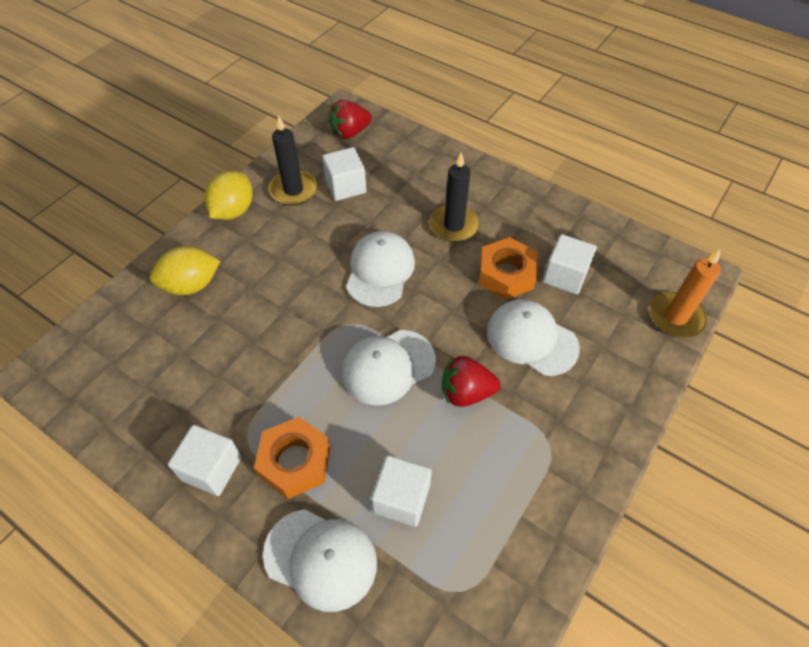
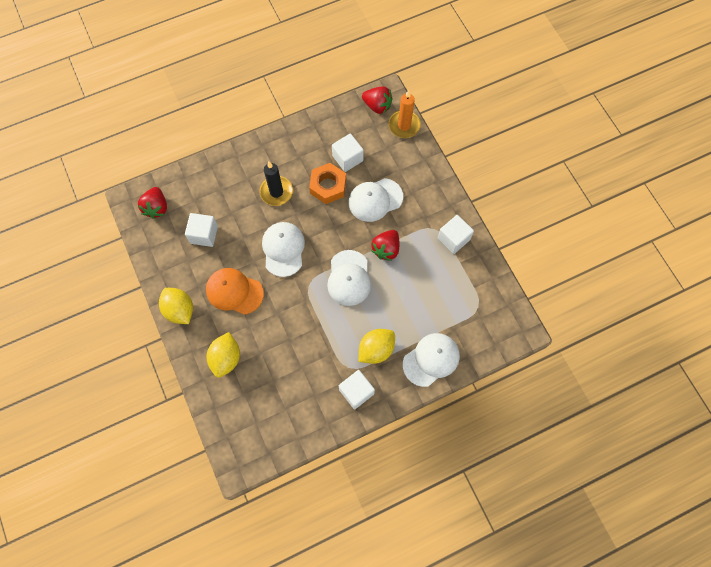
camera: 60 degrees left, 15 degrees up
(288, 250) = (234, 291): none -> orange cap
(293, 190) = (186, 266): black candle -> none
(295, 462) = (376, 349): orange nut -> yellow lemon
(380, 271) = (283, 249): white cap -> white cap turned 45 degrees clockwise
(401, 498) = (423, 309): white cube -> white cube (453, 239)
(672, 271) = (377, 106): none -> red strawberry

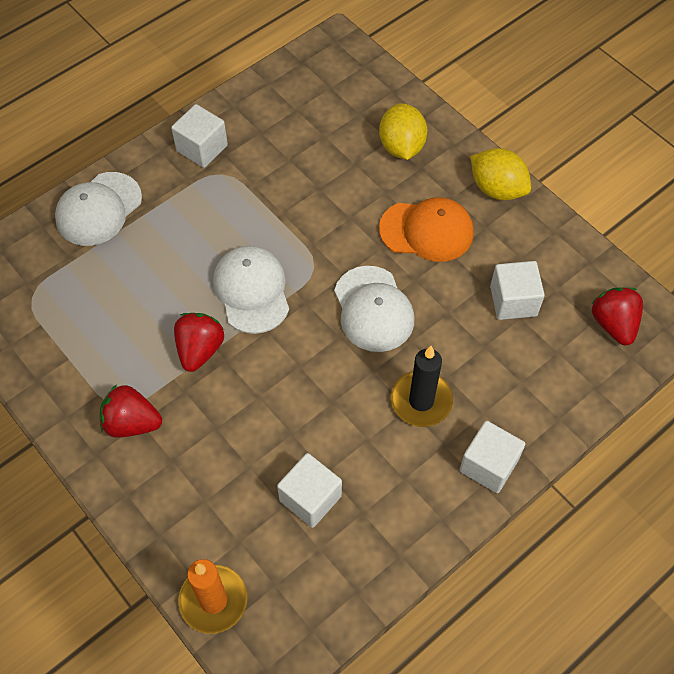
camera: 165 degrees right, 10 degrees down
(328, 186) = (331, 434): orange nut -> none
(375, 200) = (238, 430): white cap -> none
(376, 349) = (185, 204): yellow lemon -> none
(377, 106) = (279, 633): red strawberry -> red strawberry (132, 423)
(453, 239) = (83, 395): white cube -> white cube (488, 465)

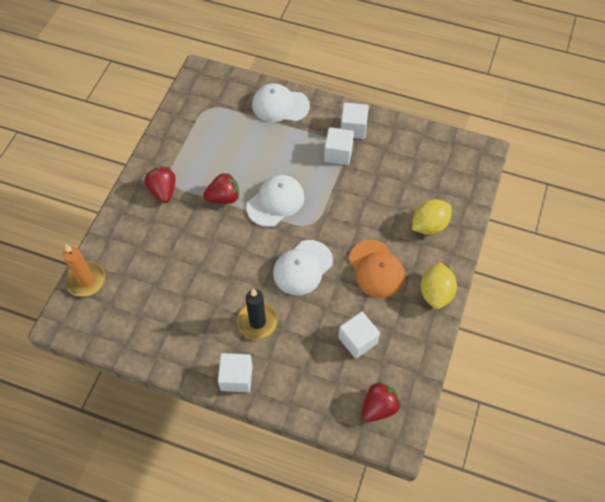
camera: 60 degrees right, 0 degrees up
(310, 498) = (166, 295): white cube -> white cube (338, 154)

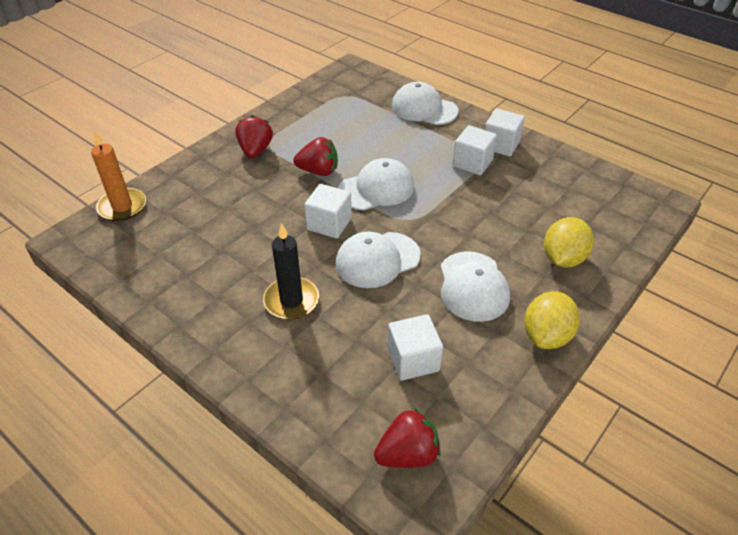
camera: 20 degrees right, 15 degrees down
(236, 377) = (231, 354): white cube -> white cube (329, 224)
(376, 269) = (473, 286): orange cap -> white cap
(429, 225) = (563, 258): yellow lemon -> yellow lemon turned 45 degrees counterclockwise

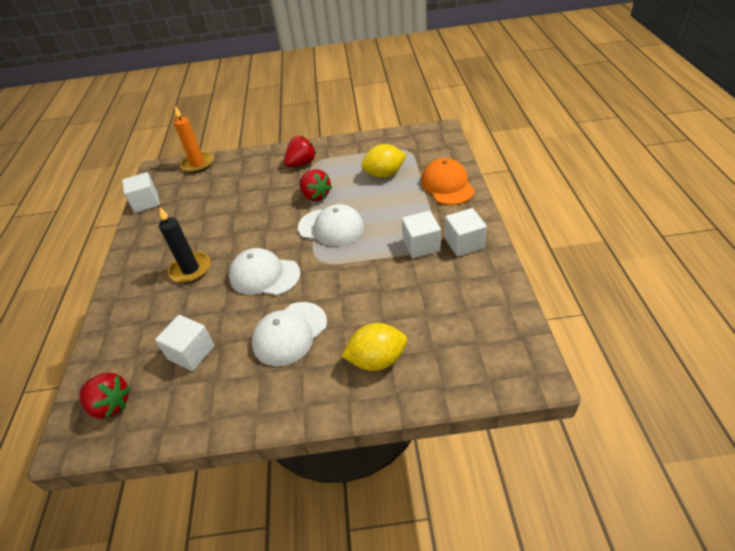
camera: 50 degrees right, 0 degrees up
(329, 224) = (273, 234): white cube -> white cube (146, 202)
(424, 109) = (447, 185): white cap -> orange cap
(546, 335) = (281, 404): yellow lemon -> yellow lemon (384, 174)

